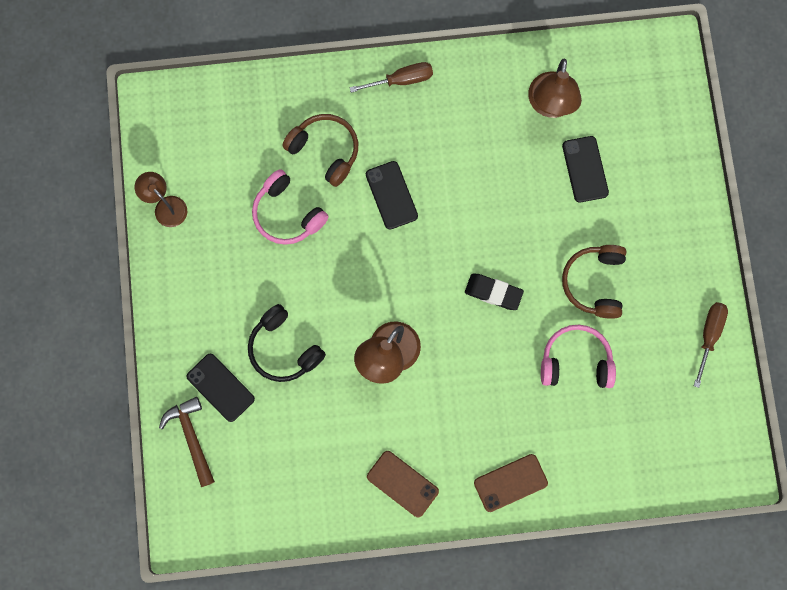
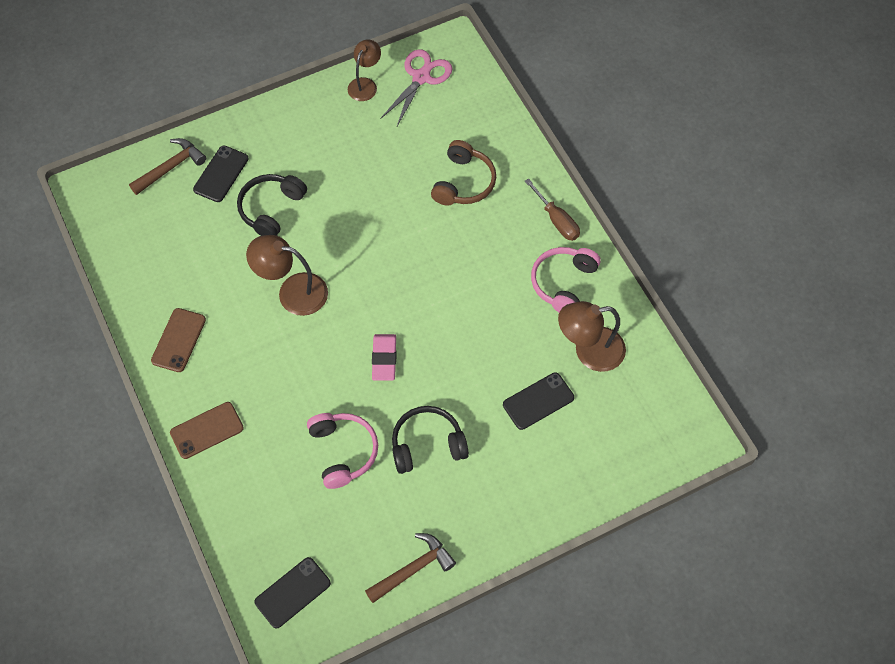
camera: 70 degrees right, 15 degrees down
(180, 147) = (421, 77): none -> pink scissors
(287, 214) = (393, 173): pink headphones -> pink headphones (563, 283)
(391, 195) = (444, 247): black phone -> black phone (293, 592)
(493, 292) = (384, 359): black eraser -> pink eraser
(510, 482) = (206, 430): brown phone -> brown phone turned 75 degrees counterclockwise
(594, 283) = (427, 444): brown headphones -> black headphones
(709, 336) = (413, 569): brown screwdriver -> brown hammer

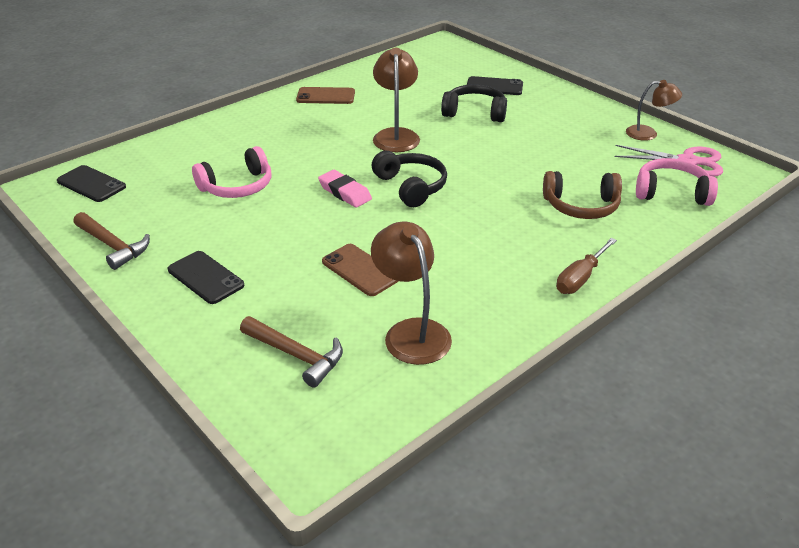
camera: 75 degrees right, 25 degrees down
(170, 168) = (485, 67): brown hammer -> brown hammer (296, 355)
(206, 430) = (245, 121): brown phone -> brown phone (360, 270)
(384, 359) = (345, 192): pink eraser -> pink eraser turned 60 degrees clockwise
(427, 444) = (255, 232): black headphones -> black headphones (411, 187)
(538, 401) = (328, 300): black phone -> black phone (205, 278)
(563, 283) = (496, 296): pink headphones -> pink headphones (671, 192)

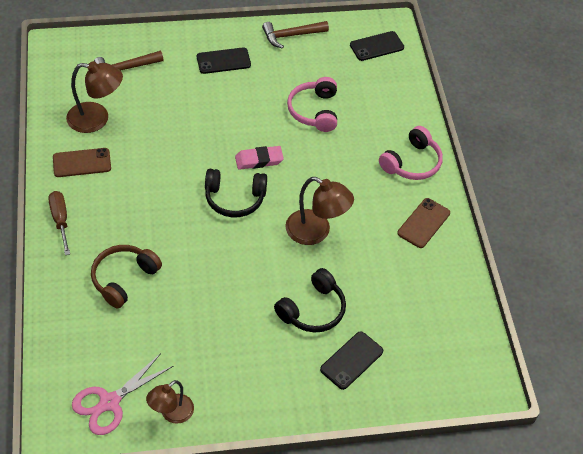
camera: 120 degrees right, 15 degrees up
(360, 270) = (168, 125): brown phone -> brown phone (82, 163)
(671, 192) = (86, 350): pink headphones -> pink headphones (412, 163)

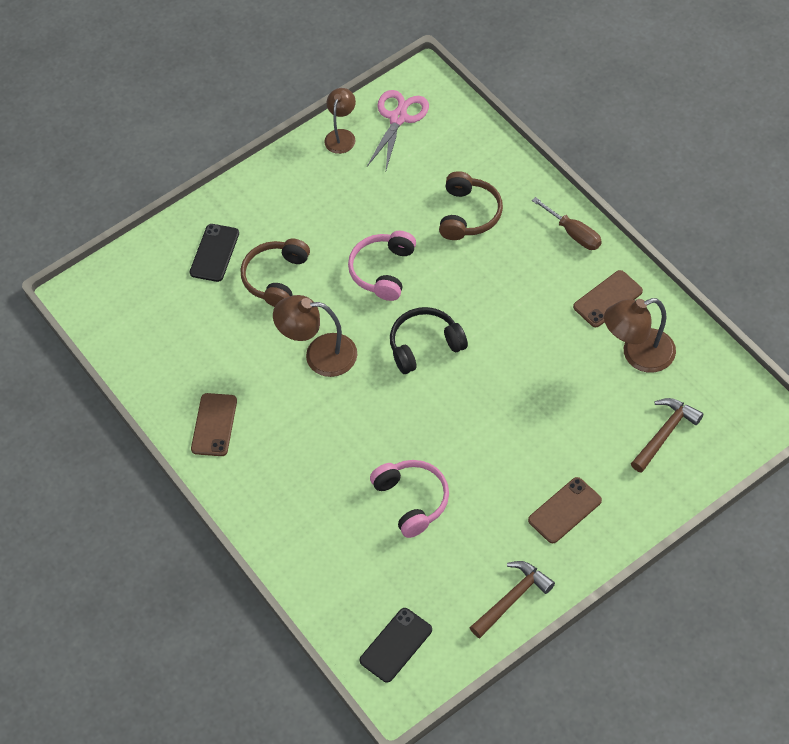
camera: 160 degrees right, 5 degrees up
(223, 61) = (565, 510): black phone -> brown phone
(259, 160) = (431, 402): pink eraser -> none
(313, 310) = (276, 278): black headphones -> brown headphones
(412, 163) = (263, 492): pink headphones -> pink headphones (383, 271)

